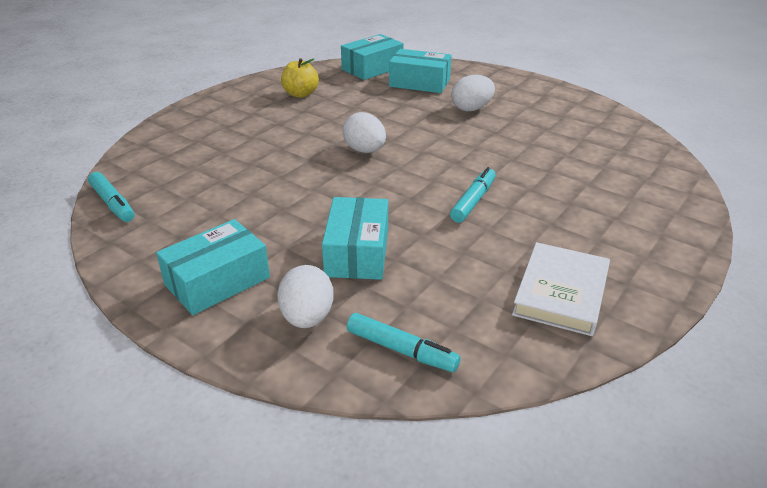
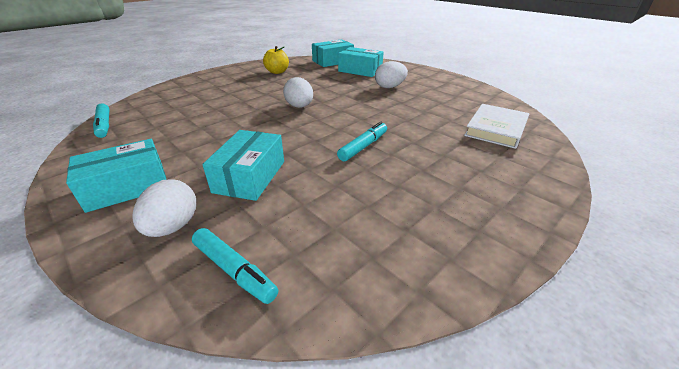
camera: 10 degrees right, 0 degrees up
(561, 293) = (410, 232): white book -> white book (496, 129)

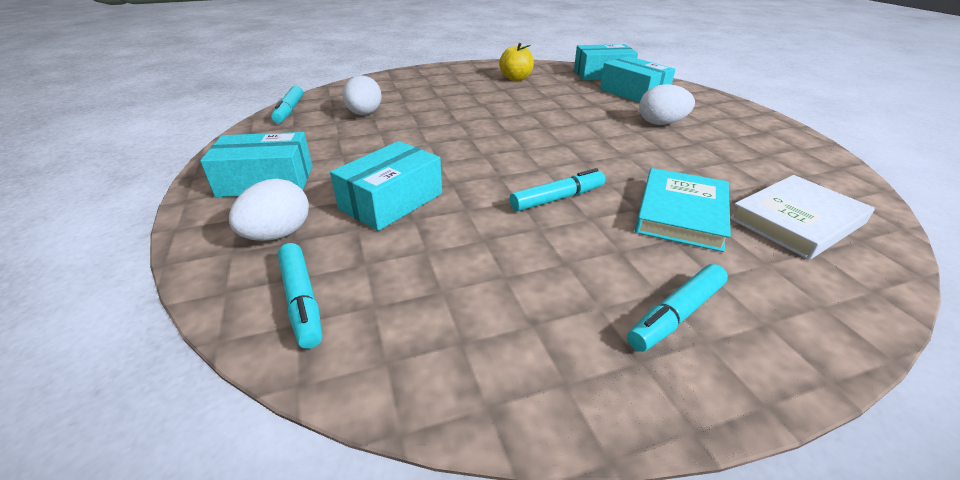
camera: 25 degrees right, 0 degrees up
(299, 106) = (511, 128): white egg -> white egg (364, 114)
(438, 139) = (681, 213): none -> turquoise book
(478, 198) = (676, 315): none -> turquoise marker

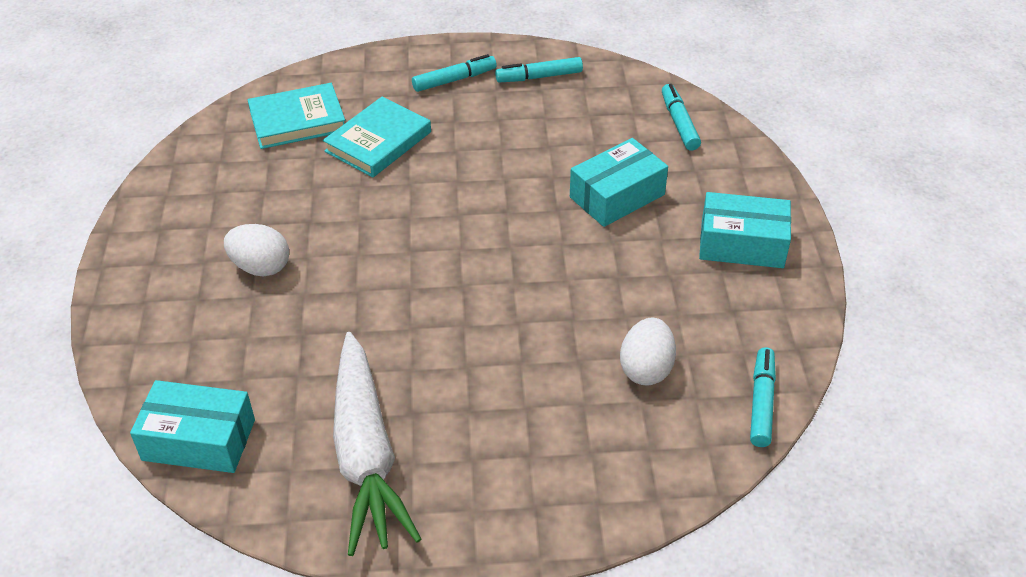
camera: 165 degrees left, 10 degrees up
(278, 234) = (710, 176): white egg -> none
(516, 78) = (366, 454): yellow apple -> white carrot
(557, 198) = (468, 174): turquoise marker -> turquoise marker (539, 77)
(633, 93) = (214, 356): turquoise box -> none
(796, 221) = (297, 120): white book -> turquoise book

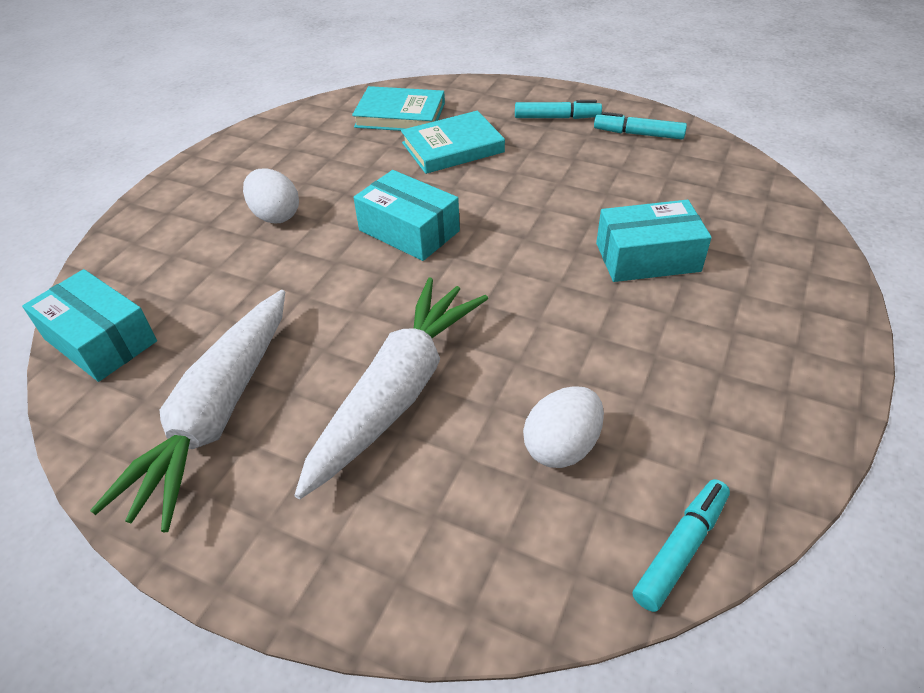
camera: 30 degrees right, 0 degrees up
(498, 379) = (397, 392): none -> white carrot
(679, 123) = (760, 209): turquoise marker -> none
(742, 244) = (764, 351): turquoise box -> turquoise box (409, 230)

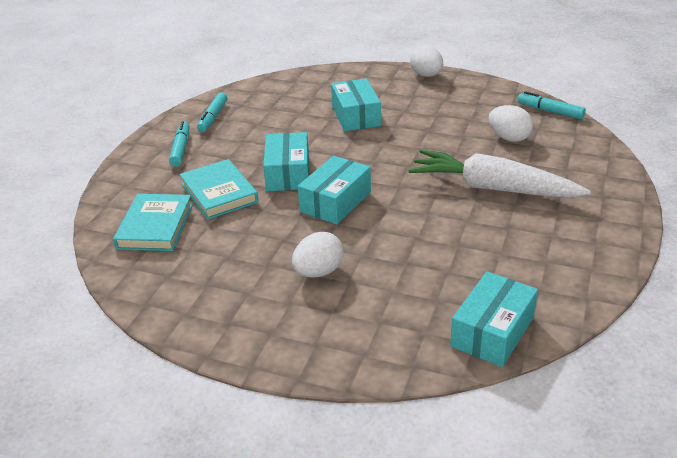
camera: 95 degrees left, 10 degrees down
(217, 414) = (537, 252): white carrot -> none
(485, 194) = (288, 173): none -> turquoise box
(828, 358) = (426, 75): none -> white egg

